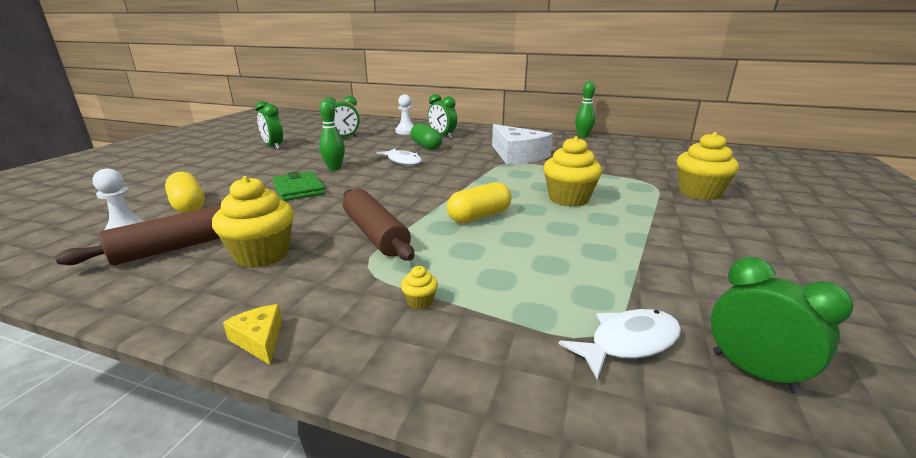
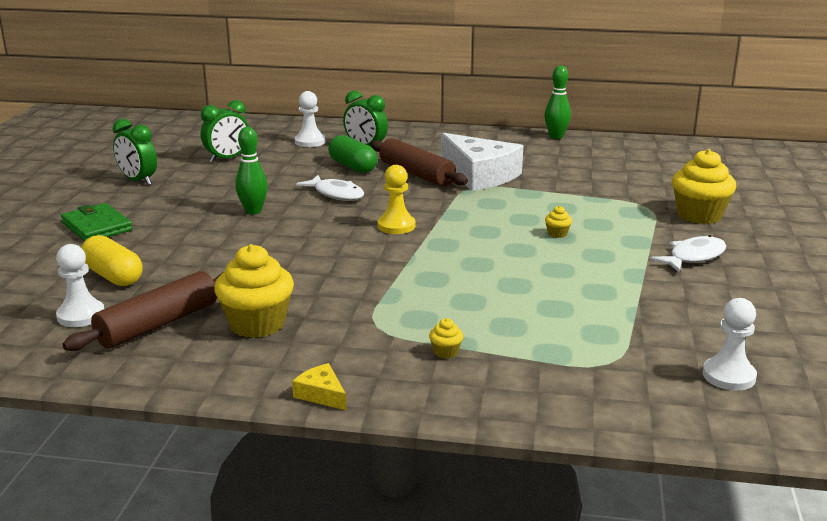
camera: 10 degrees left, 0 degrees up
(299, 189) = (231, 244): green wallet -> green wallet (97, 227)
(375, 234) = (362, 292): brown rolling pin -> brown rolling pin (416, 174)
(435, 184) = (396, 226): none -> yellow pawn
(479, 216) = (465, 263): yellow capsule -> none
(568, 199) = (557, 234): yellow cupcake -> yellow cupcake, size x0.42
(628, 343) = (634, 366): white fish -> white fish (693, 257)
(753, 371) = (728, 376): green clock -> white pawn

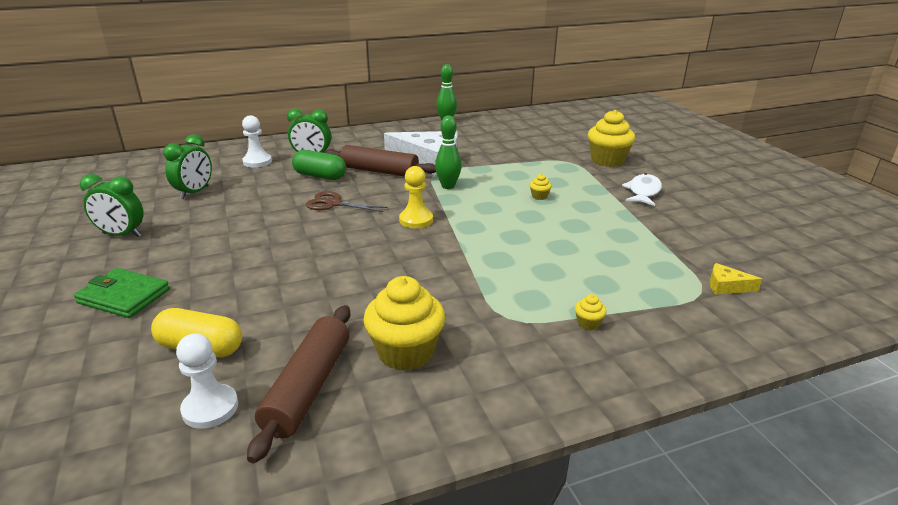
camera: 30 degrees left, 5 degrees up
(253, 211) = (275, 237): green bowling pin -> green bowling pin (448, 186)
(321, 394) = (545, 405): yellow cheese -> yellow cheese (726, 286)
(336, 194) = (333, 203): white fish -> brown scissors
(728, 376) = (778, 276): white pawn -> none

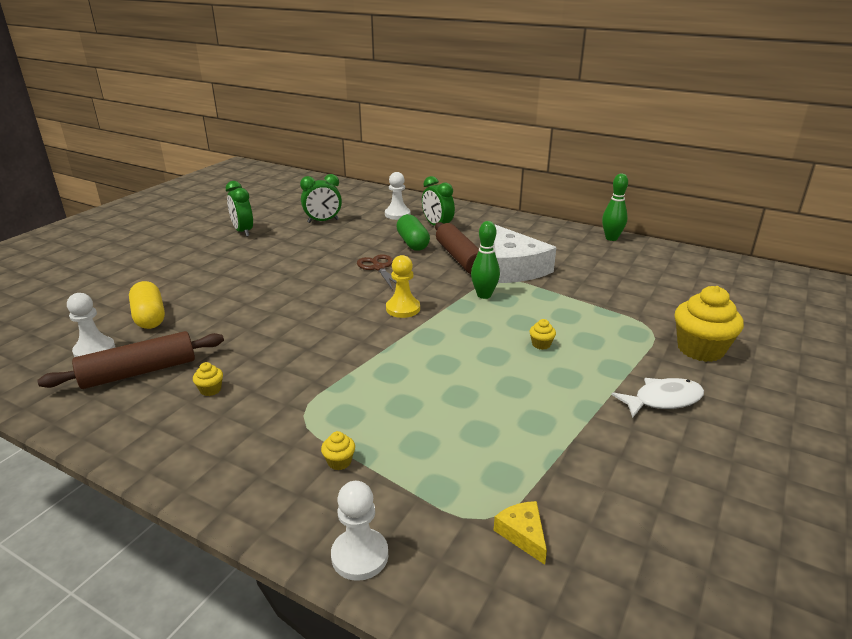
camera: 50 degrees right, 0 degrees up
(124, 296) = (179, 268): green wallet -> none
(406, 352) = (210, 390): yellow cupcake -> yellow cupcake, size x0.42
(702, 354) = (360, 556): none -> white pawn

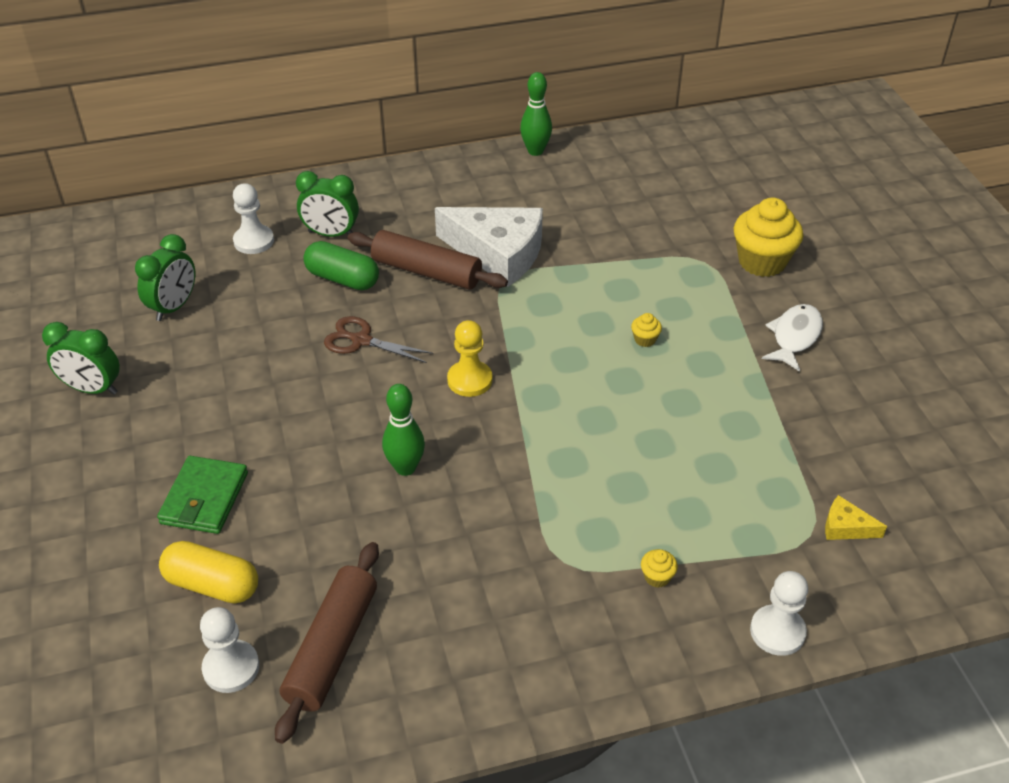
camera: 45 degrees left, 15 degrees up
(207, 286) = (204, 498): none -> green wallet
(210, 390) = (440, 606): yellow cupcake -> none
(484, 295) = (520, 310): green bowling pin -> green bowling pin (405, 468)

